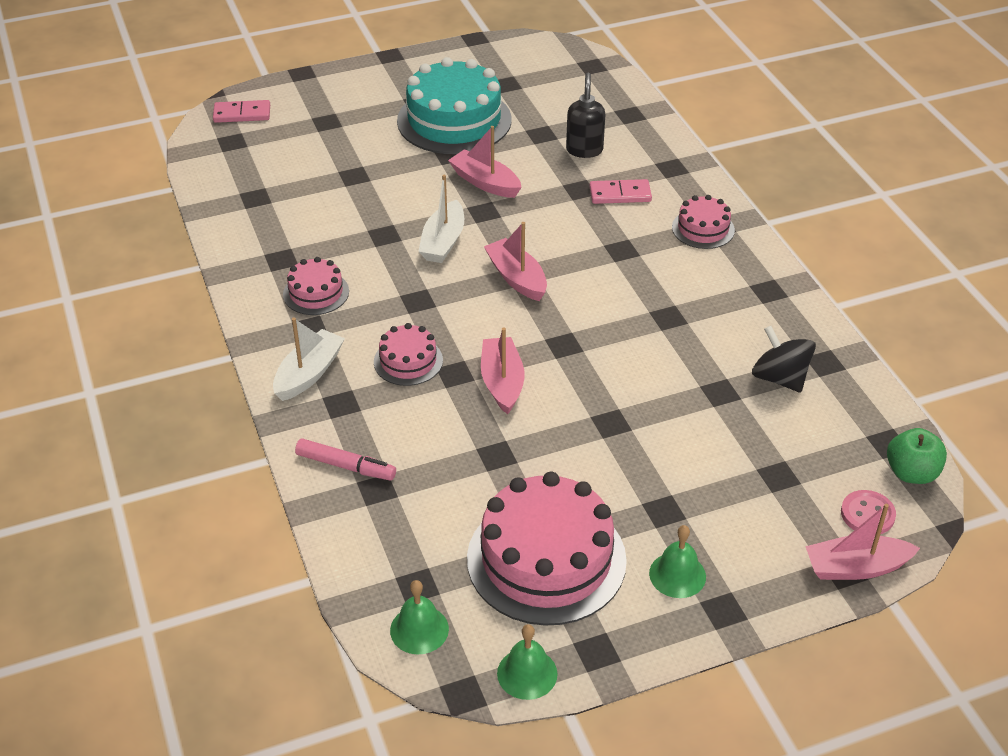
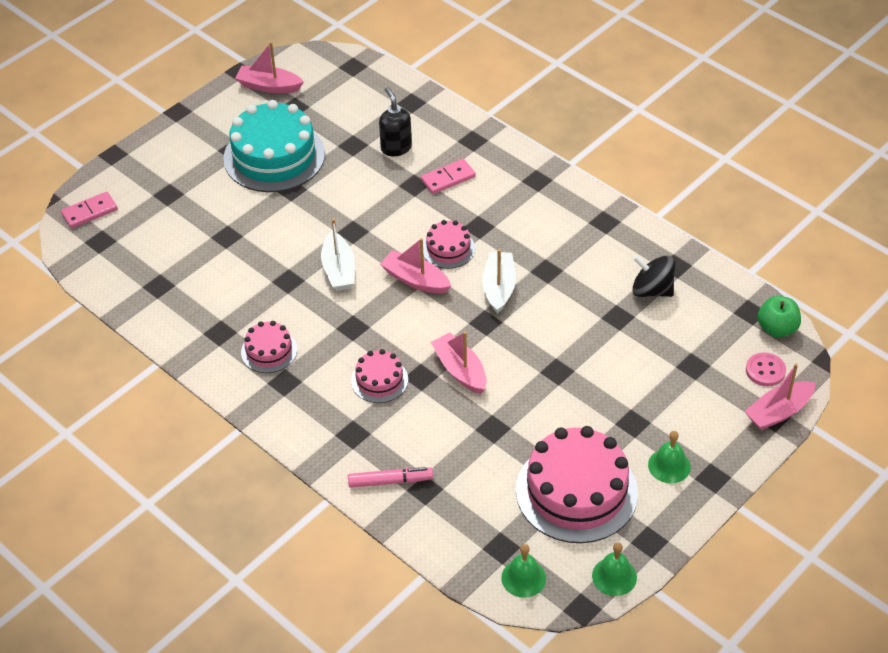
camera: 25 degrees left, 5 degrees up
(309, 373) = (311, 420): white boat -> white boat (499, 288)
(485, 182) = (337, 205): pink boat -> pink boat (269, 86)
(703, 229) = (527, 186): pink cake -> pink cake (448, 249)

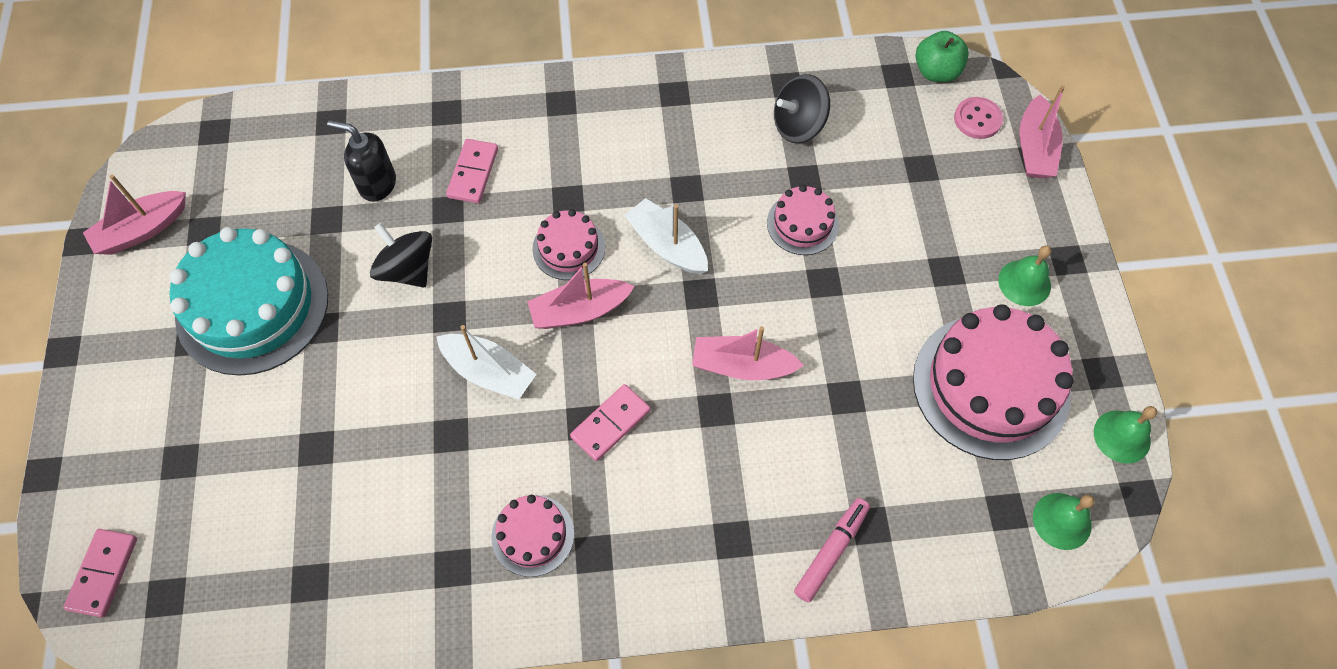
camera: 50 degrees left, 15 degrees up
(360, 196) = (407, 269): none -> black spinning top
(364, 339) = (611, 424): none -> pink domino
(379, 380) = (683, 453): pink cake -> pink cake (802, 224)

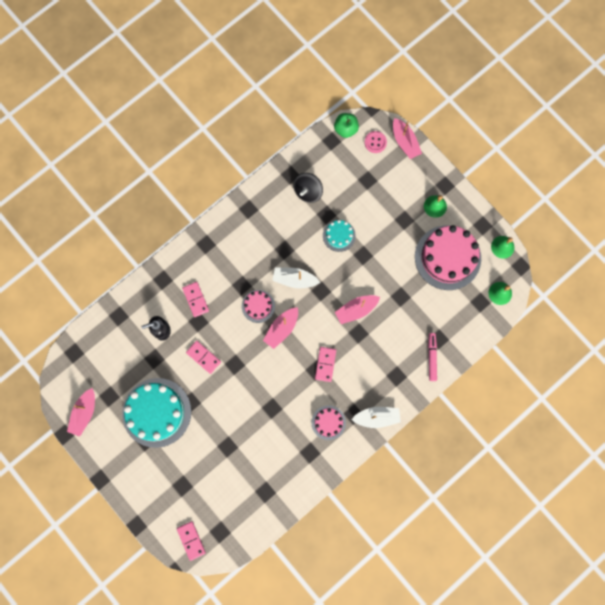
camera: 35 degrees left, 15 degrees up
(407, 269) = (203, 357): black spinning top -> pink domino
(489, 372) = (267, 375): white boat -> white boat (376, 417)
(802, 224) = (339, 235): pink cake -> turquoise cake

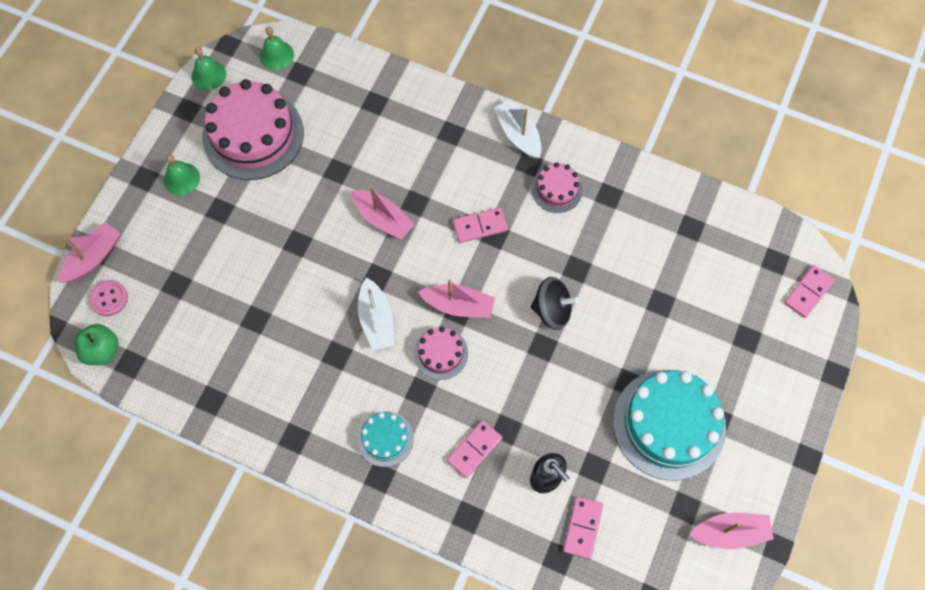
camera: 115 degrees left, 10 degrees down
(203, 357) = (554, 395): pink domino -> pink domino (582, 527)
(308, 191) = (228, 361): black spinning top -> black spinning top (552, 310)
(339, 235) = (281, 288): turquoise cake -> turquoise cake (385, 439)
(431, 357) = (404, 101): pink marker -> none

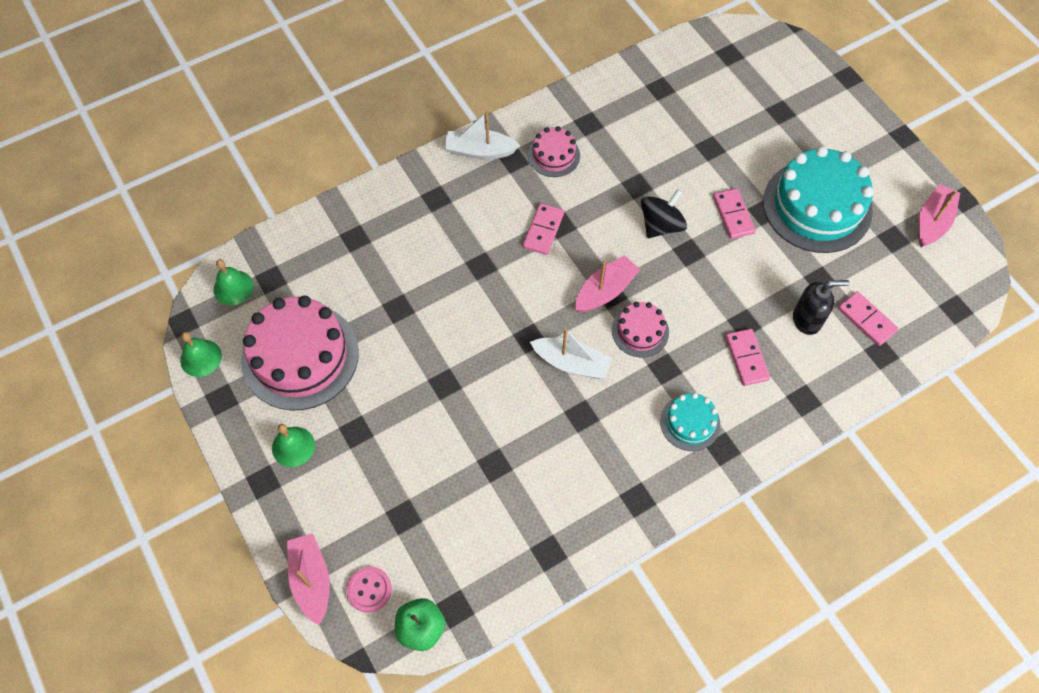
camera: 55 degrees left, 5 degrees down
(383, 219) = (476, 299): pink boat -> none
(808, 292) = (770, 51): pink domino -> pink domino (733, 215)

